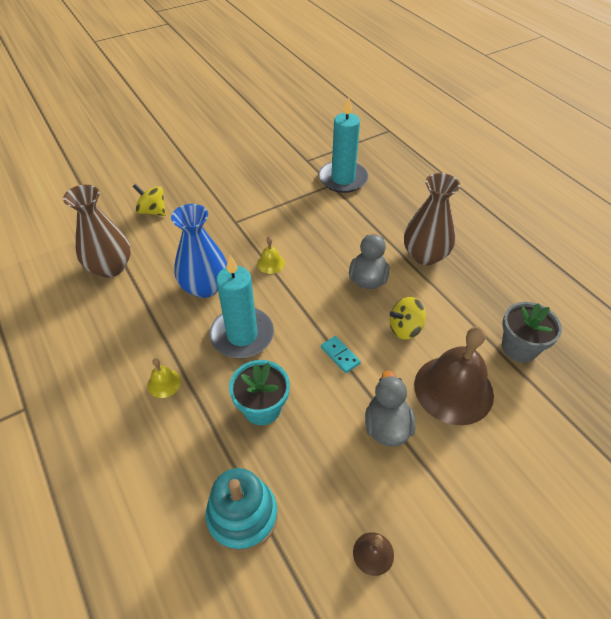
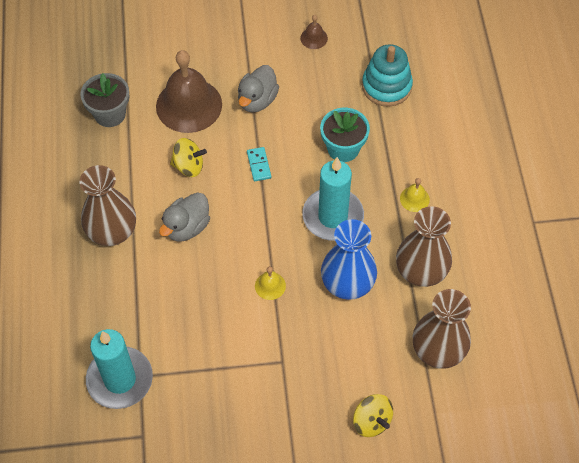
camera: 155 degrees left, 10 degrees up
(140, 319) = (421, 271): none -> brown vase

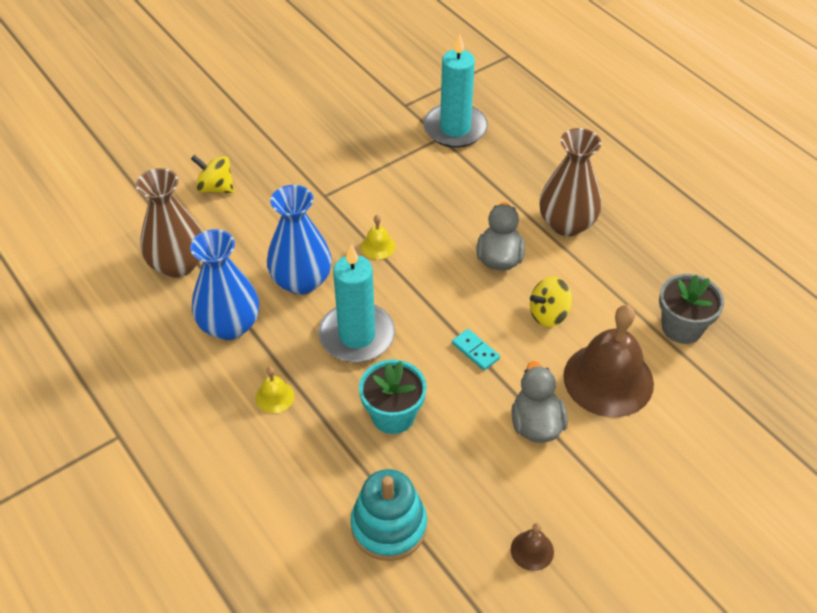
camera: 150 degrees right, 10 degrees down
(421, 271) = (229, 325): brown vase -> blue vase

